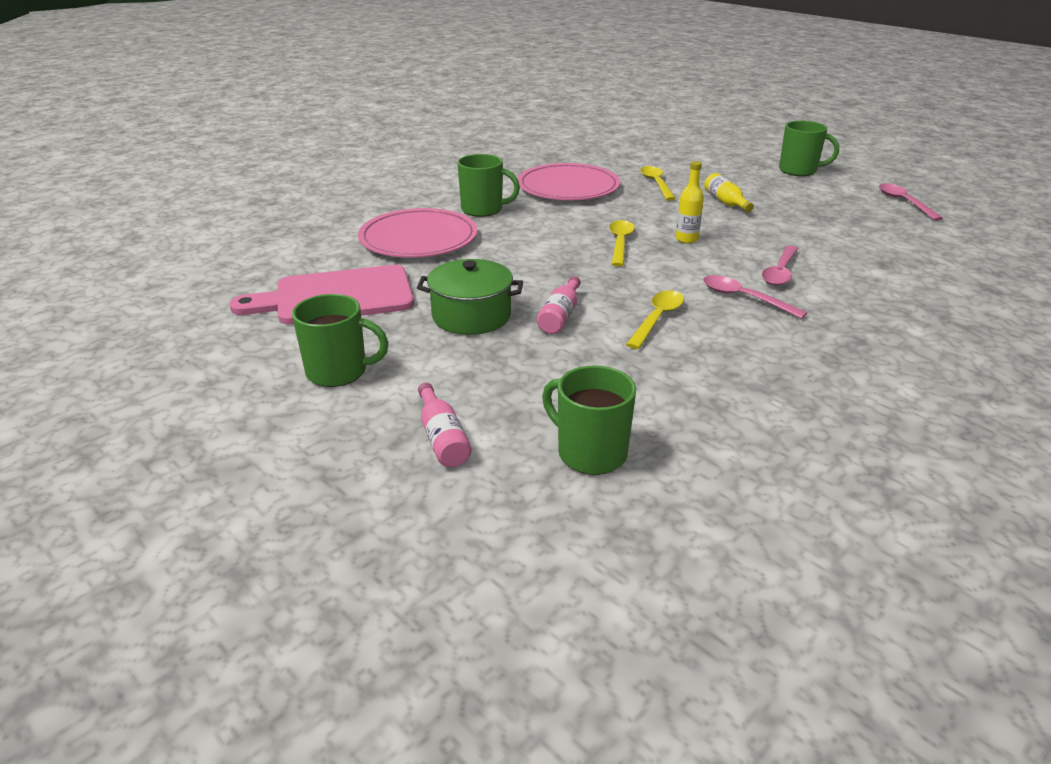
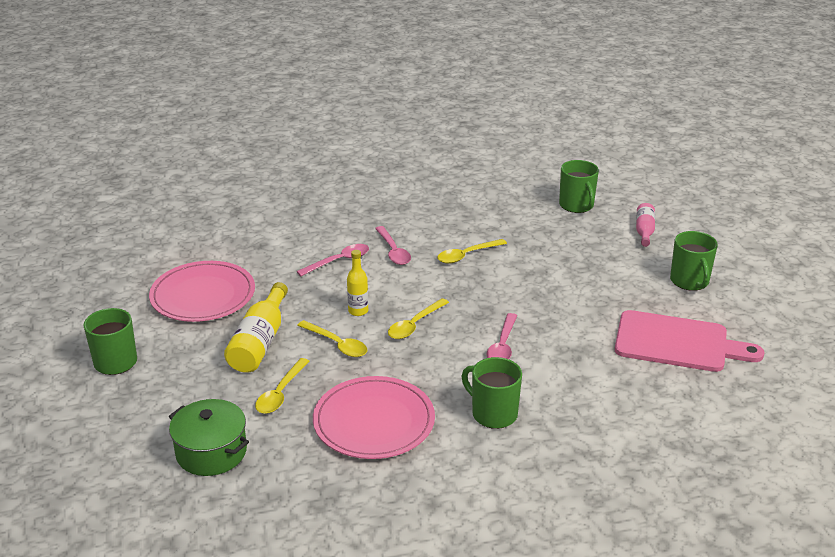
camera: 150 degrees left, 0 degrees up
(339, 372) = (690, 281): green mug -> green mug turned 135 degrees counterclockwise
(418, 238) = (582, 390): pink plate -> pink plate (203, 295)
(471, 316) = (585, 294): green pot -> green pot (211, 452)
(560, 316) = (526, 276): pink bottle -> none
(664, 215) = (337, 344): none -> yellow spoon
(725, 202) = (260, 342): yellow bottle -> yellow bottle, size x1.69
(903, 202) = (121, 289): pink spoon -> pink spoon (502, 346)

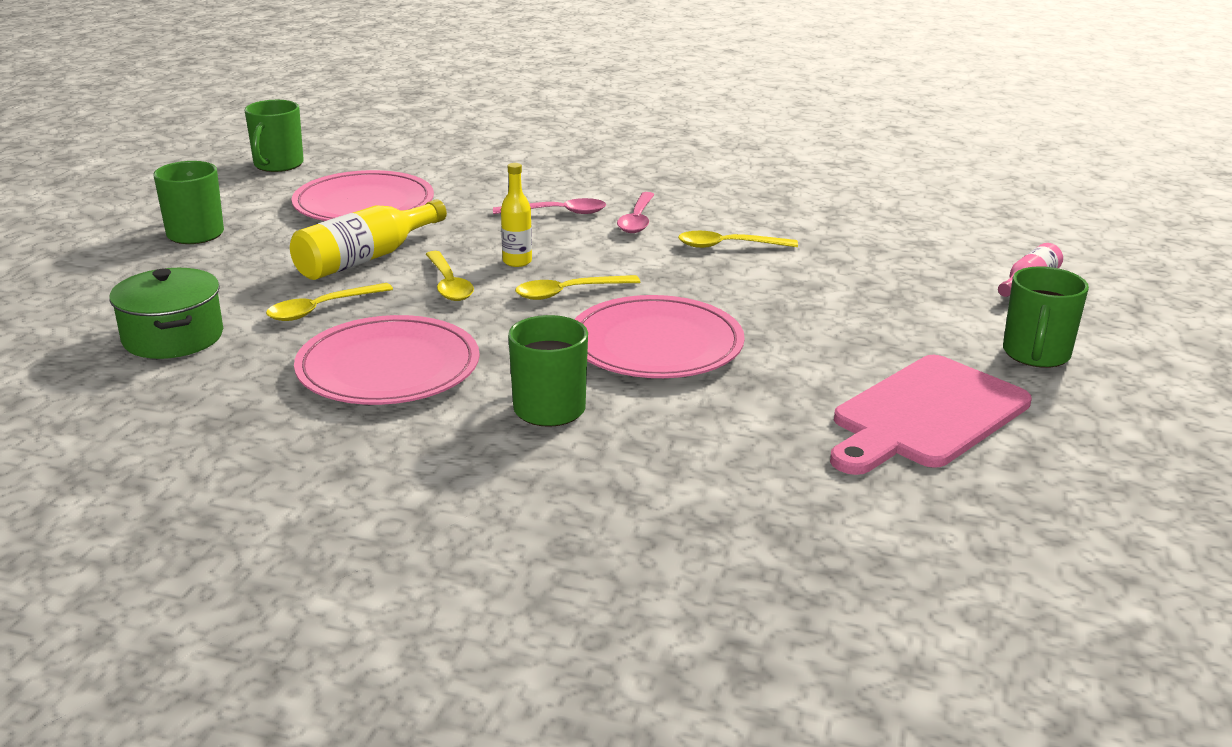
camera: 30 degrees right, 5 degrees down
(502, 346) = (656, 344): pink spoon -> pink plate
(577, 206) = (953, 235): green mug -> green mug (278, 165)
(677, 343) = (926, 415): pink cutting board -> pink cutting board turned 90 degrees clockwise

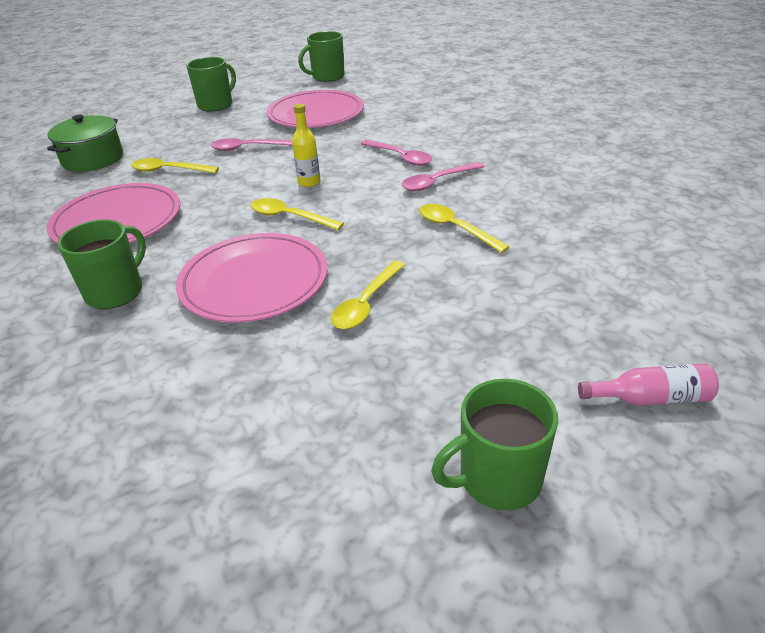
camera: 50 degrees right, 10 degrees up
(366, 258) = (248, 148): yellow bottle -> pink spoon
(449, 285) = (247, 182): yellow spoon -> yellow spoon (366, 304)
(926, 415) = (282, 466): pink cutting board -> none

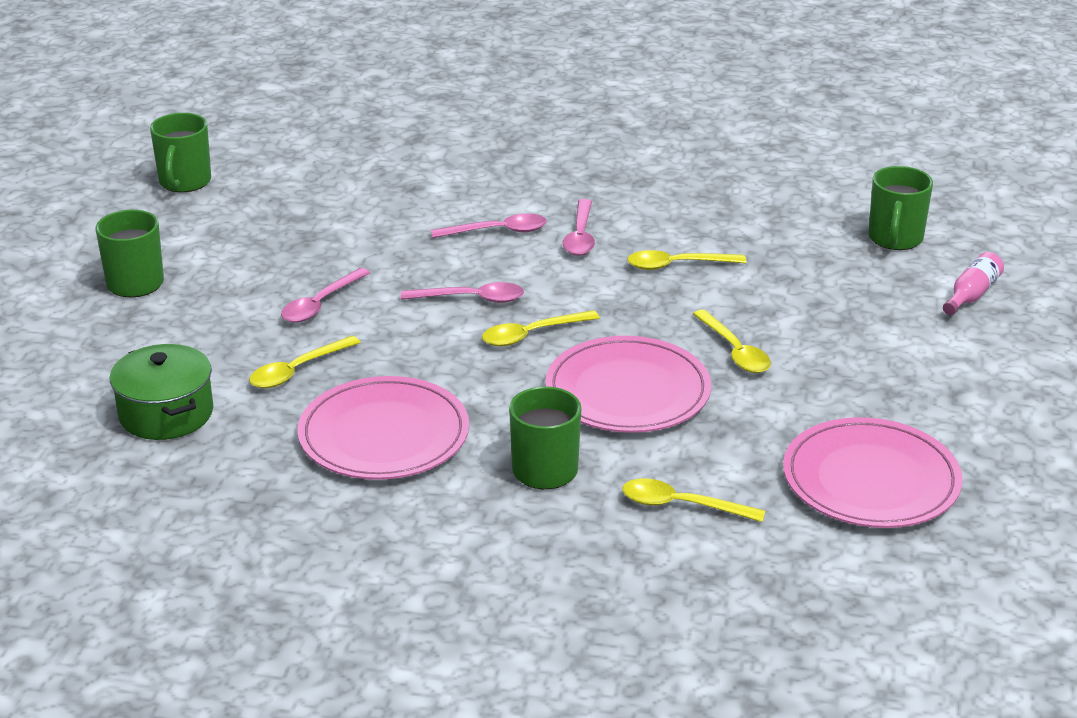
camera: 55 degrees left, 5 degrees down
(104, 376) = (681, 505): none -> yellow spoon
(309, 182) = (472, 299): yellow bottle -> pink spoon
(316, 114) = (294, 232): pink plate -> pink plate (871, 480)
(498, 479) = (979, 379): green mug -> green mug (895, 239)

